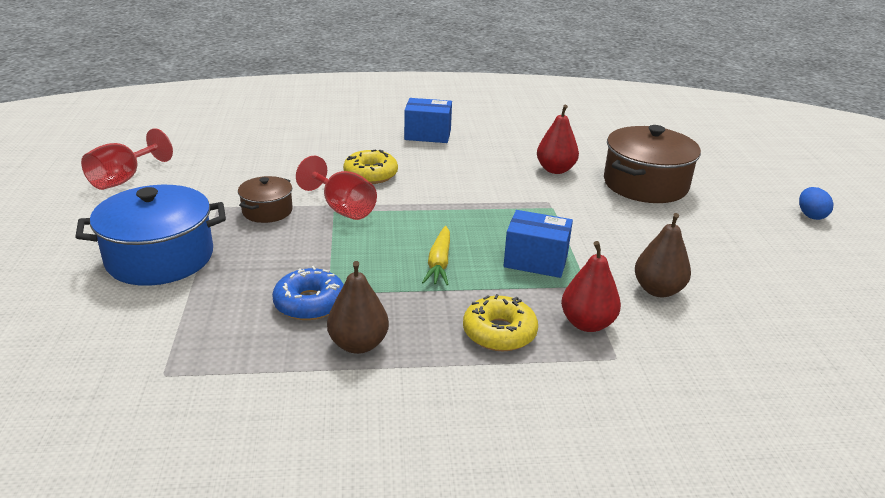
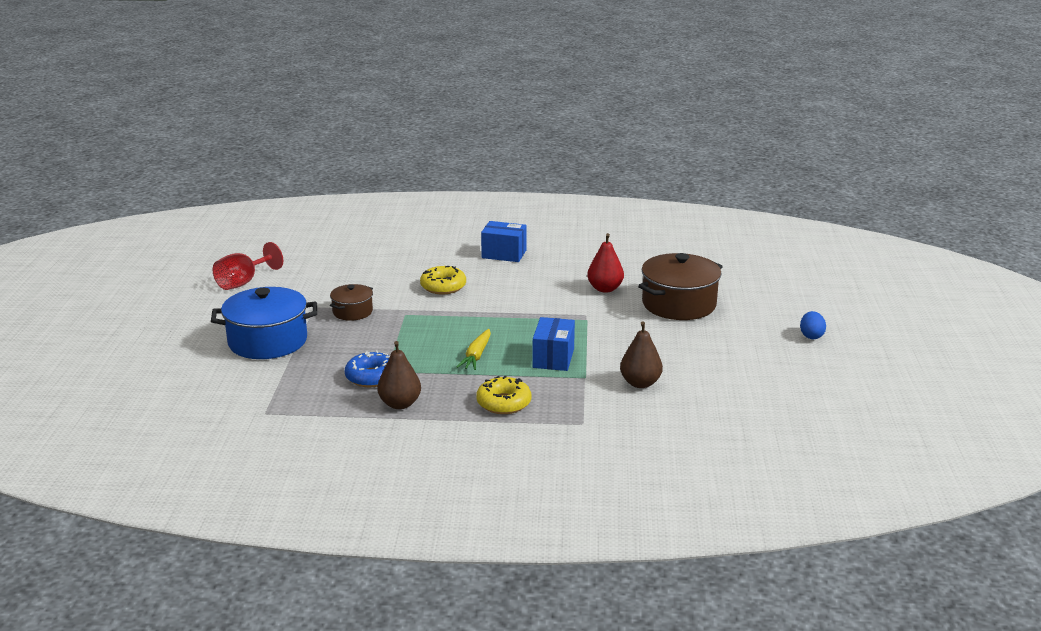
camera: 10 degrees right, 5 degrees down
(342, 208) = (412, 312): red goblet -> none
(536, 261) = (553, 358): blue box -> blue box turned 75 degrees clockwise
(587, 323) = (572, 401): red pear -> none

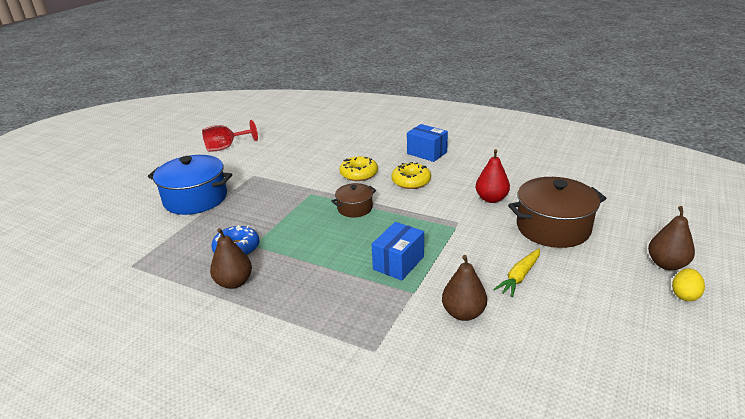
camera: 25 degrees right, 5 degrees up
(352, 312) = (275, 184): brown pot -> brown pot (355, 208)
(476, 356) = (335, 245): yellow carrot -> yellow carrot (519, 277)
(504, 403) = (319, 304): yellow donut -> yellow donut (411, 181)
(789, 316) = (666, 264): none -> brown pear
(811, 336) = (684, 295): blue egg -> yellow egg

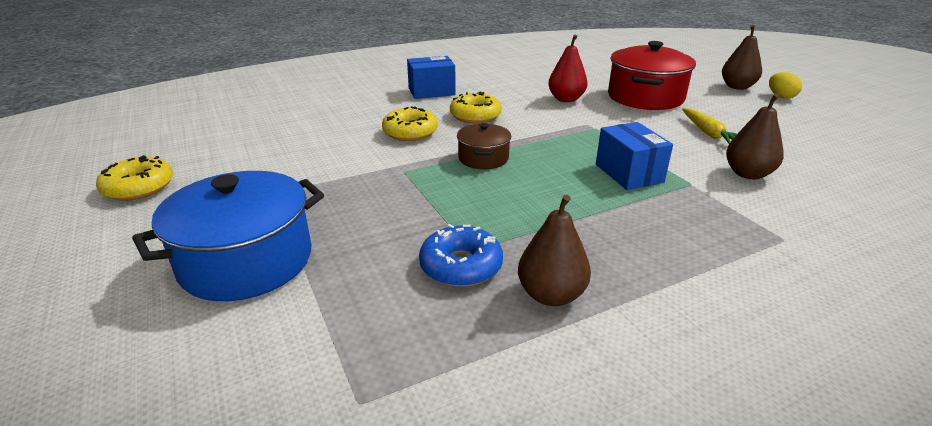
camera: 55 degrees left, 0 degrees up
(226, 147) = (139, 187): red goblet -> yellow donut
(553, 228) = (645, 97): brown pot -> red pot

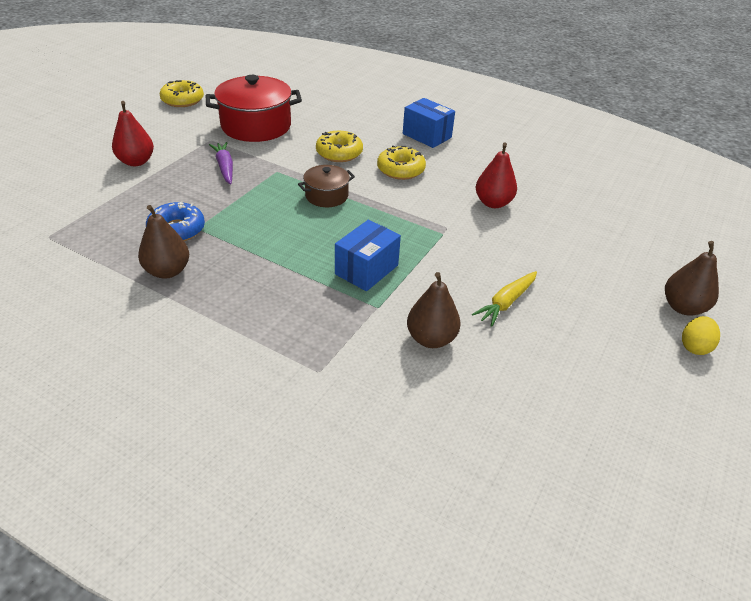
camera: 55 degrees right, 10 degrees up
(247, 261) = (136, 162): blue pot -> red pear
(354, 199) = (225, 167): none -> purple carrot
(645, 97) = (559, 247): red pot -> red pot (256, 126)

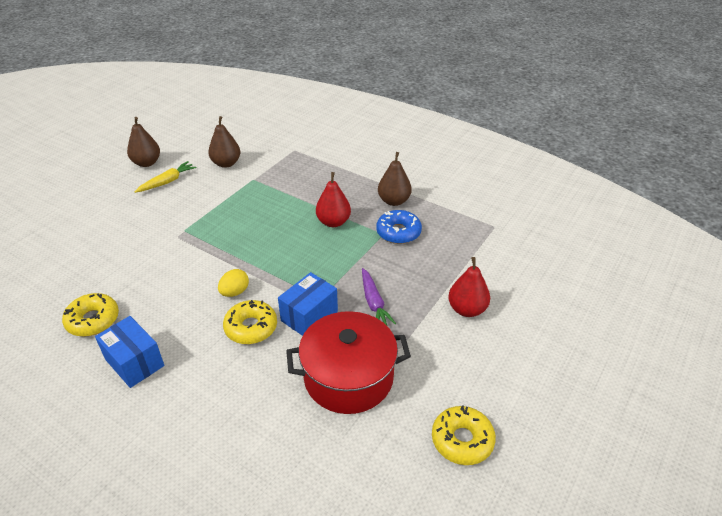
camera: 175 degrees left, 0 degrees up
(326, 196) = (273, 267): brown pot -> none
(366, 270) = (254, 202): blue box -> blue box (309, 316)
(400, 170) = (191, 302): yellow donut -> yellow donut (93, 320)
(493, 203) = (121, 261): red pear -> red pear (333, 222)
(683, 307) = (50, 179): brown pear -> brown pear (146, 163)
(694, 346) = (70, 159): yellow egg -> yellow egg (235, 292)

